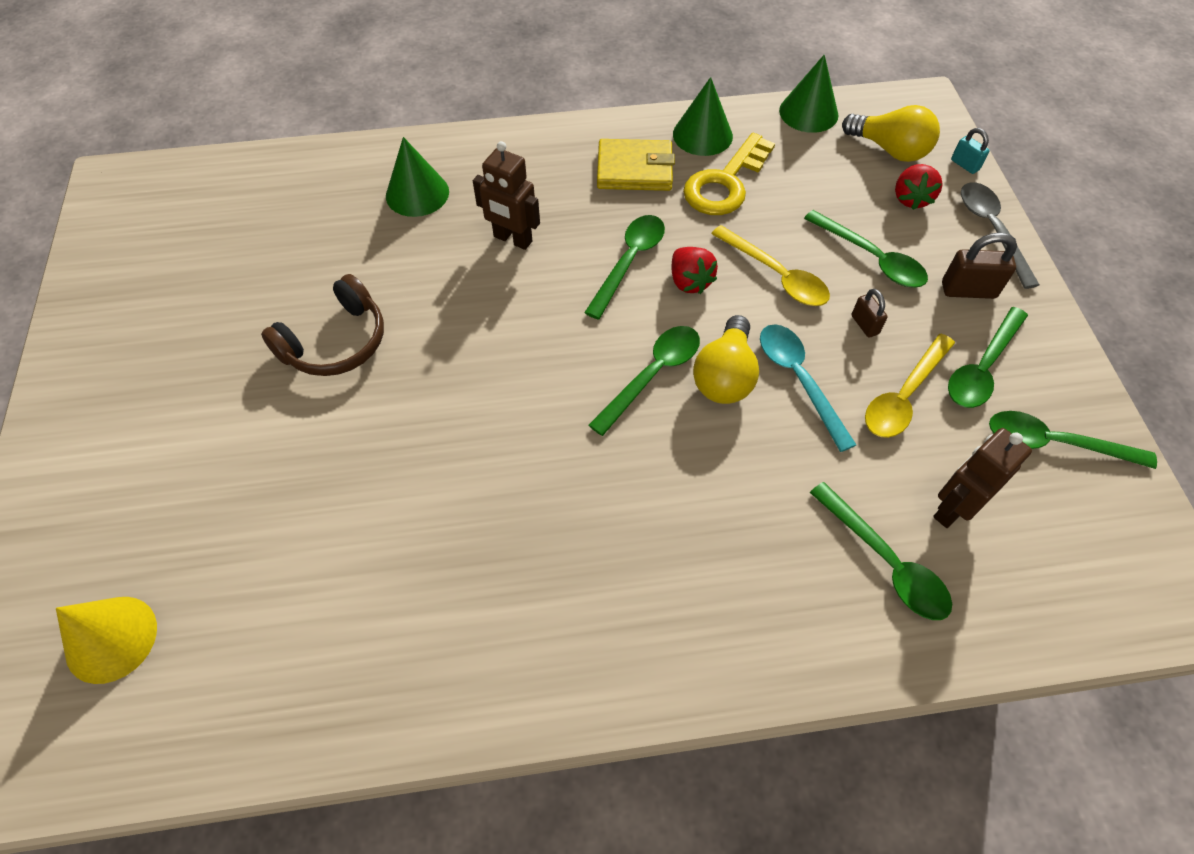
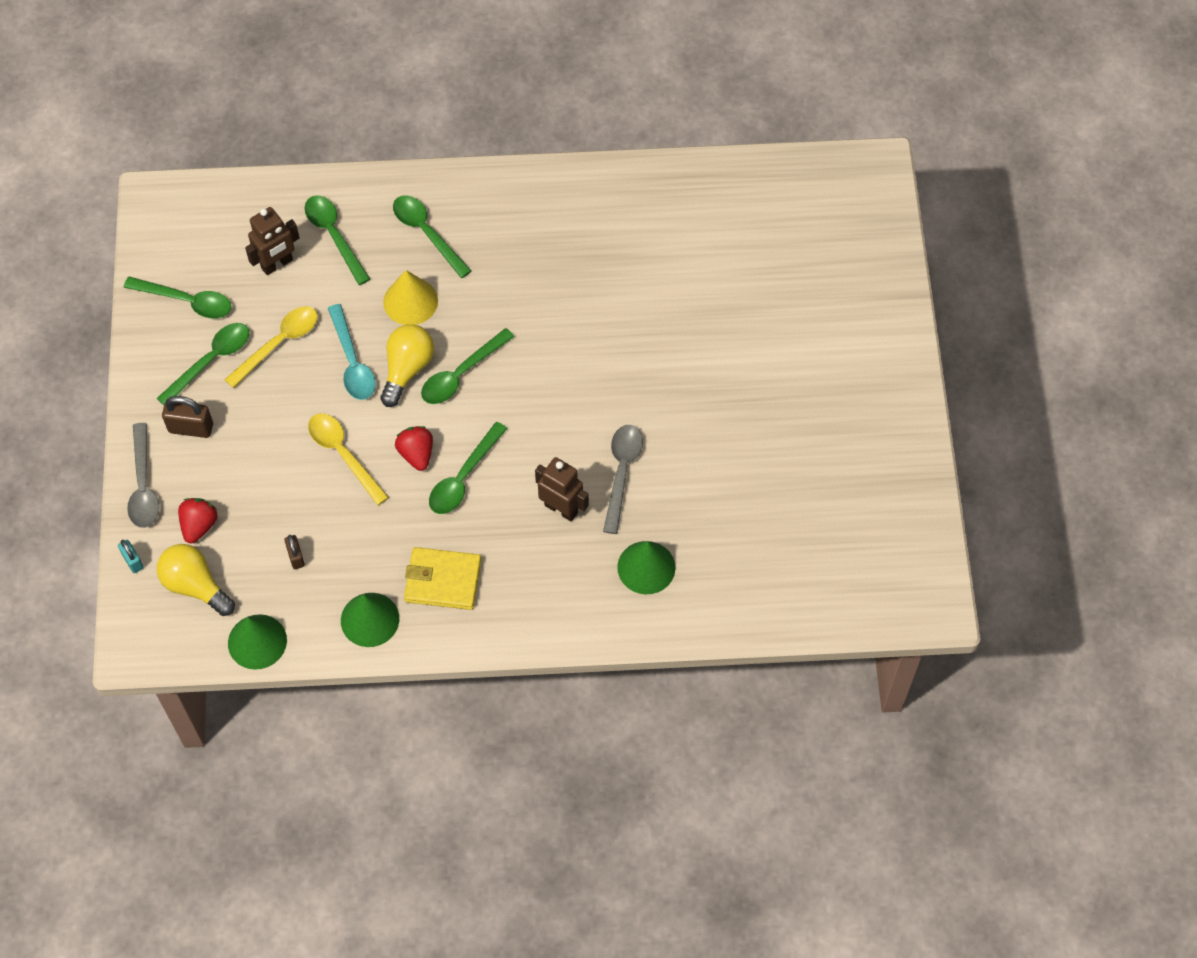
camera: 175 degrees left, 5 degrees up
(111, 639) = (819, 229): yellow cone -> yellow cone (410, 301)
(336, 342) = (704, 420): brown headphones -> none
(442, 279) = (622, 473): none -> grey spoon
(725, 183) = (362, 557): yellow key -> none
(864, 325) = (286, 403): brown padlock -> brown padlock (296, 557)
(871, 258) = (258, 465): green spoon -> green spoon (427, 233)

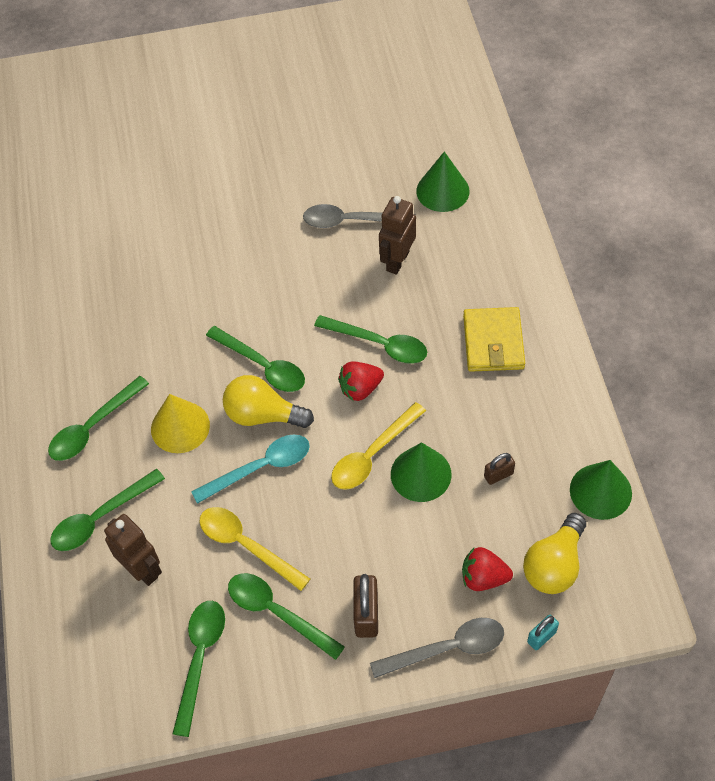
camera: 95 degrees left, 5 degrees down
(370, 619) = (549, 396): green cone -> green cone (421, 474)

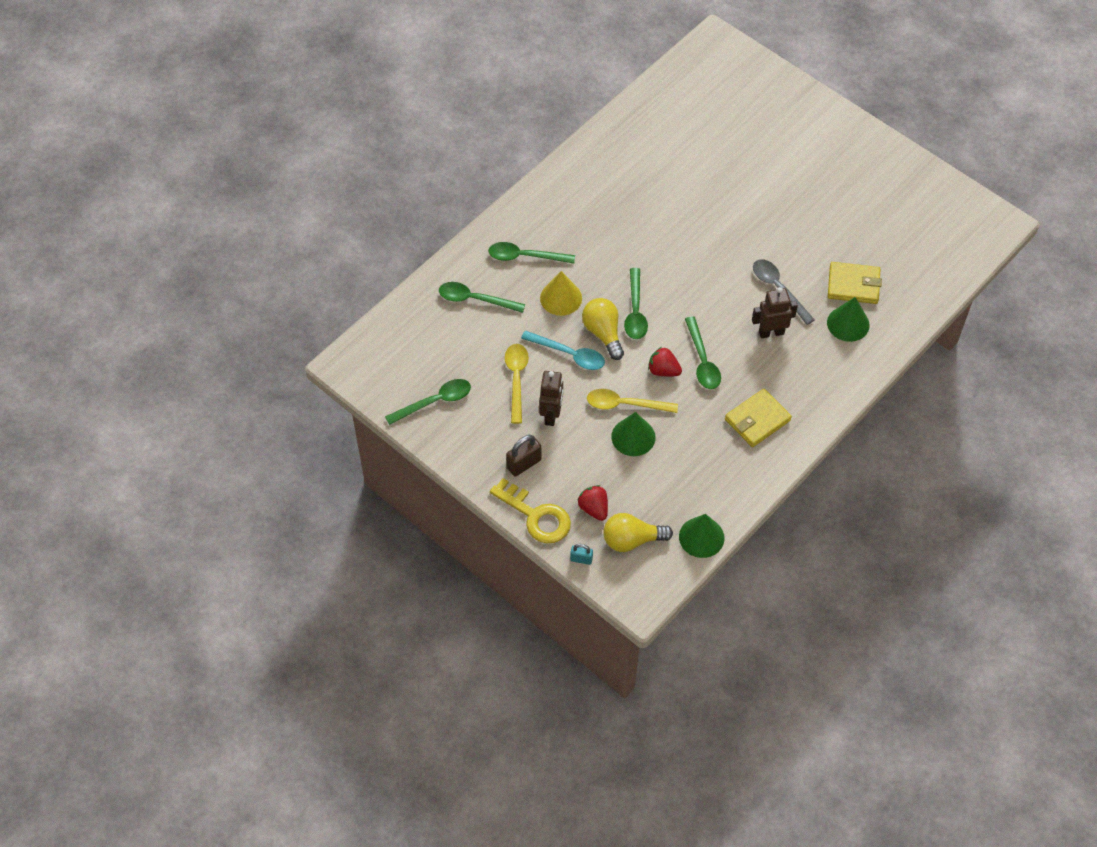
camera: 50 degrees right, 0 degrees up
(142, 569) = (462, 340): brown robot -> brown robot (551, 415)
(277, 612) = (490, 420): green spoon -> none
(401, 158) = (853, 285): none -> yellow wallet
(447, 648) = (536, 516): grey spoon -> yellow key
(498, 475) = (666, 477): brown padlock -> none

